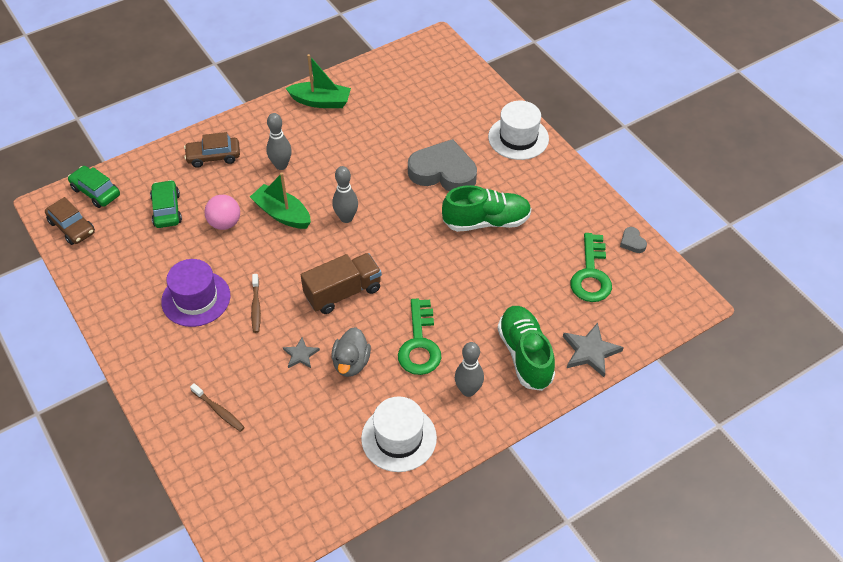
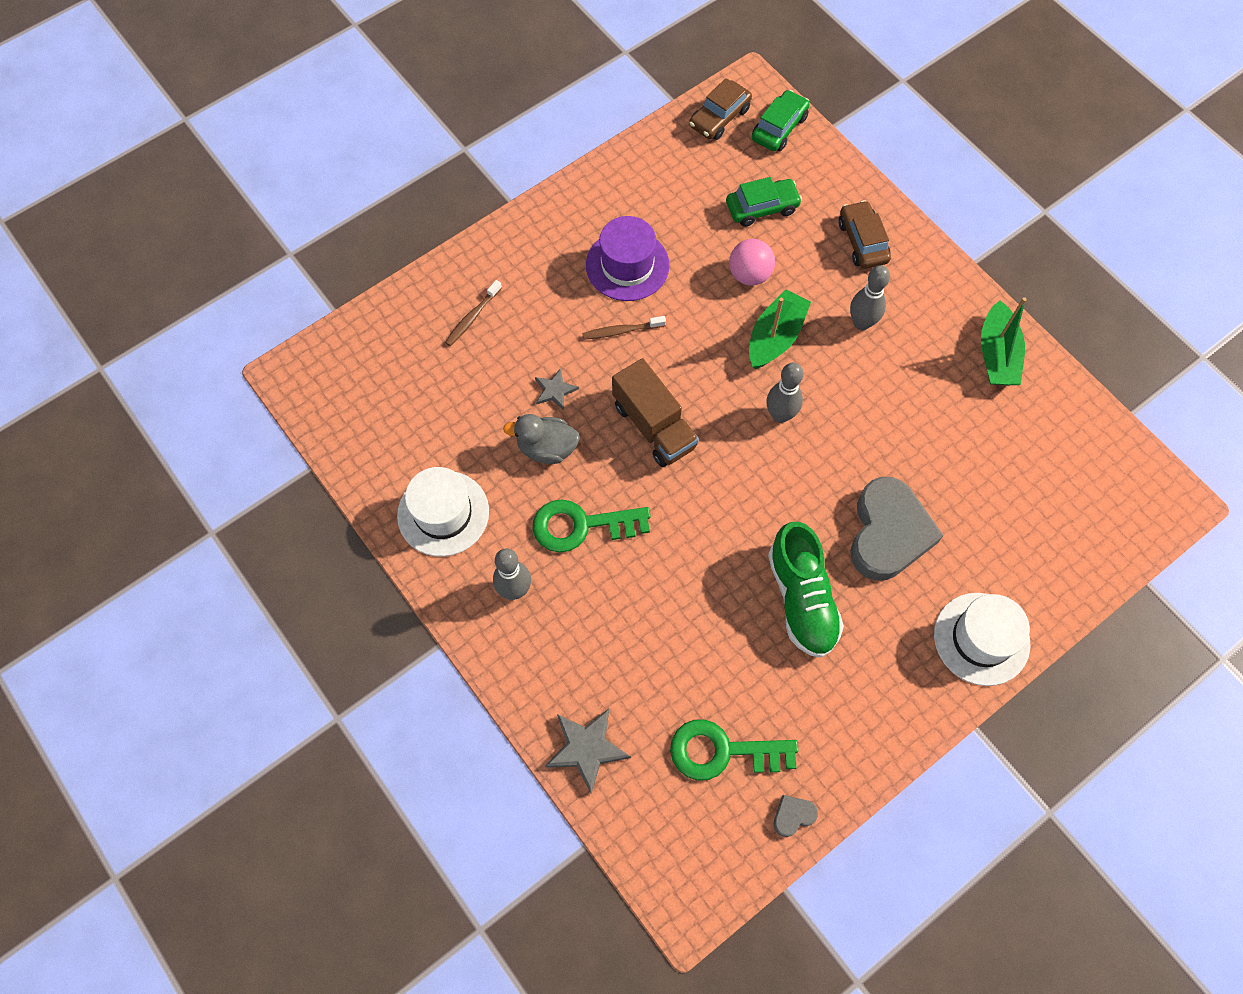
camera: 85 degrees right, 15 degrees up
(525, 355) = (574, 660): green shoe -> none

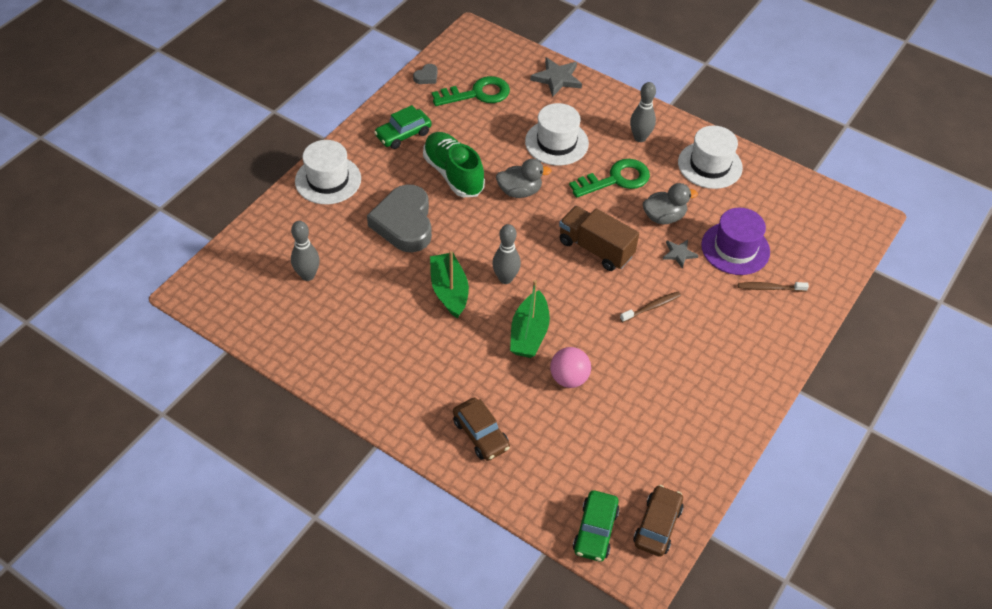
camera: 160 degrees right, 15 degrees down
(472, 317) = (770, 288): brown toothbrush -> brown toothbrush turned 105 degrees counterclockwise
(627, 265) = (673, 359): purple hat -> purple hat (735, 248)
(637, 615) = (556, 142): none -> white hat
(719, 542) = (520, 191): none -> grey duck
(762, 207) = (581, 442): green car -> green car (403, 134)
(861, 323) = (462, 363): grey bowling pin -> grey bowling pin (308, 275)
(996, 355) = (343, 366): green boat -> green boat (449, 291)

